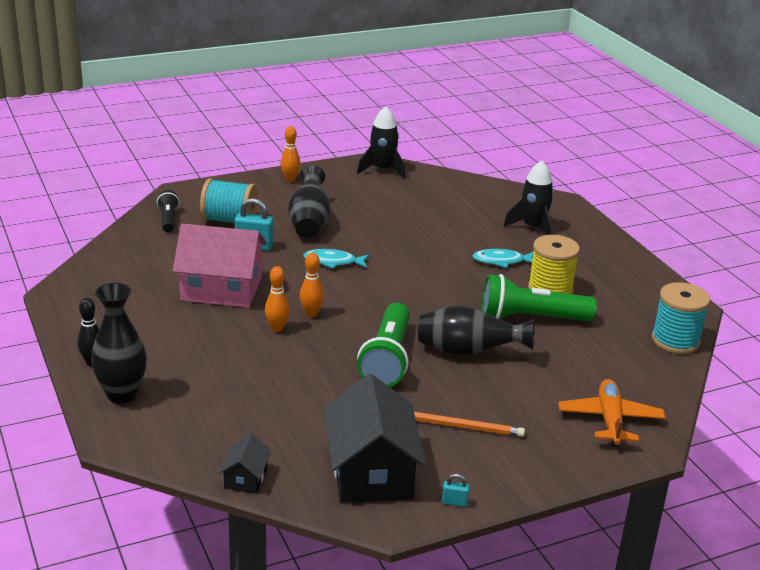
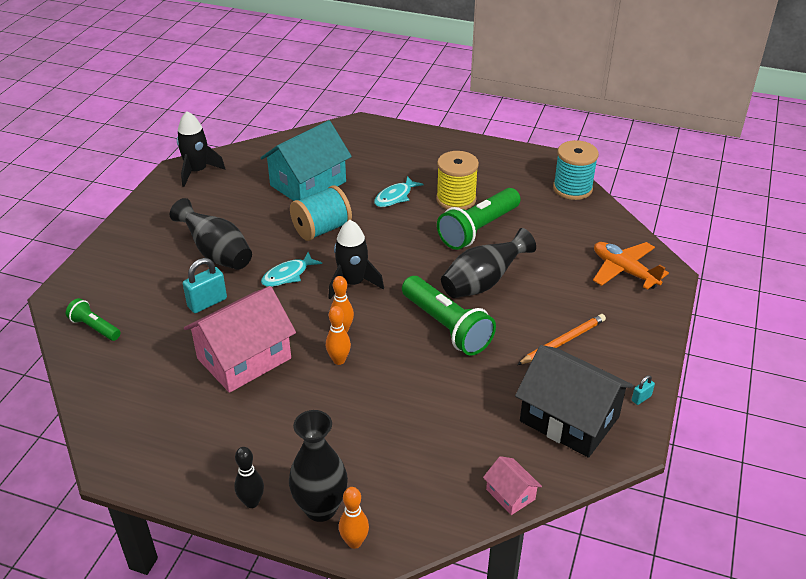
camera: 45 degrees left, 10 degrees up
(168, 219) = (94, 328): black flashlight -> green flashlight
(229, 220) = (149, 293): turquoise spool -> turquoise spool (322, 229)
(246, 478) = (510, 494): black house -> pink house
(290, 179) = (138, 224): orange bowling pin -> orange bowling pin (354, 542)
(448, 217) = (308, 183): none -> turquoise house
(533, 227) = (373, 157): black rocket -> black rocket (352, 283)

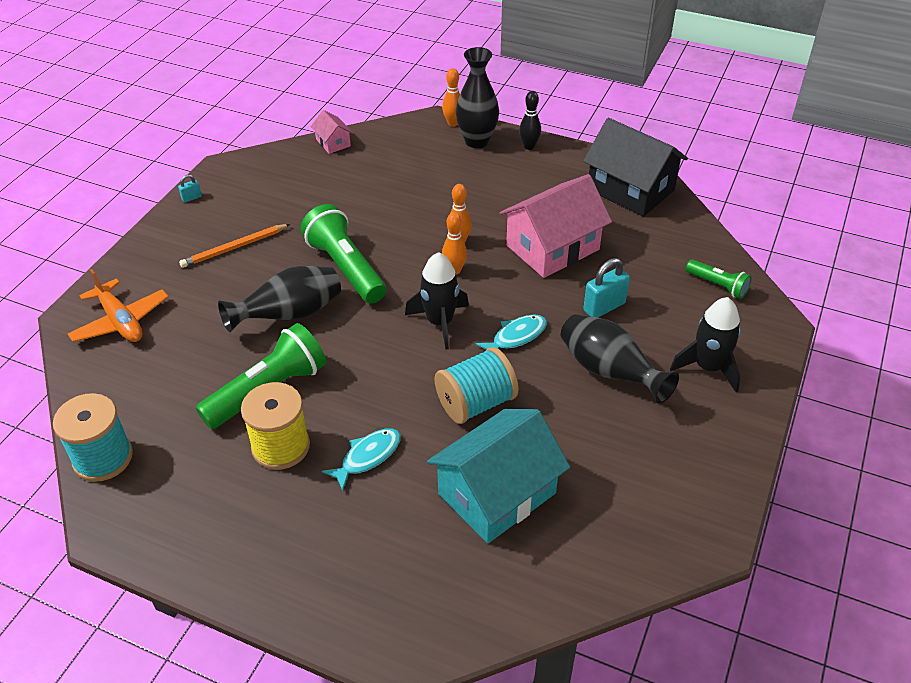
camera: 175 degrees left, 5 degrees up
(197, 171) = (679, 534): black rocket -> black rocket (708, 367)
(569, 419) = (263, 186): black house -> black house (630, 189)

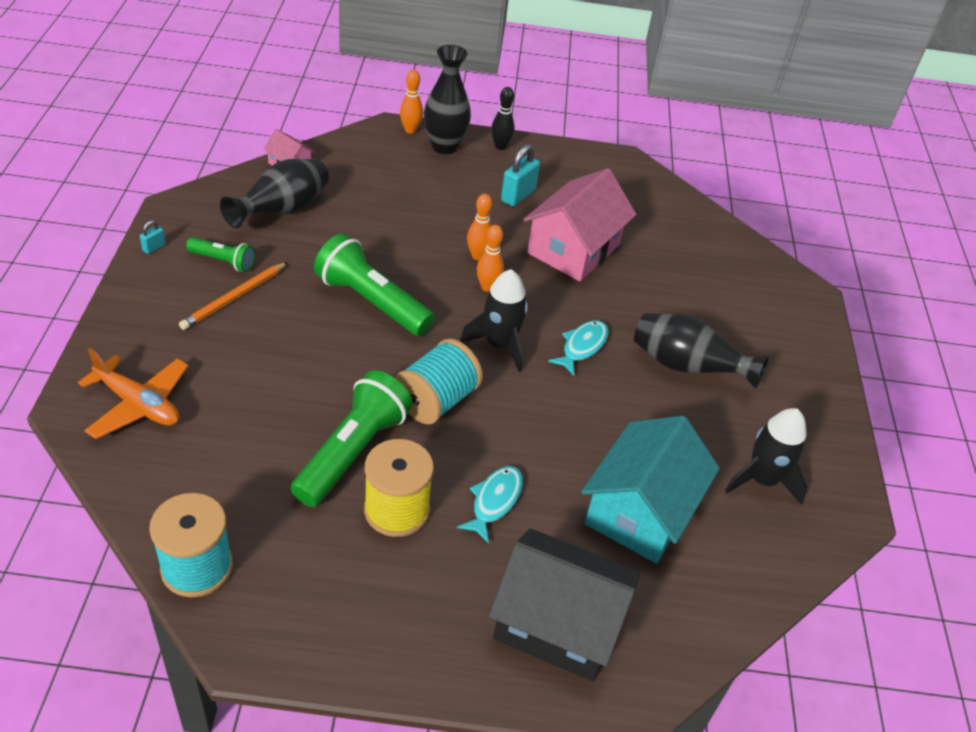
camera: 25 degrees left, 0 degrees up
(290, 315) = (335, 363): black vase -> black vase (282, 210)
(475, 403) = (575, 422): turquoise spool -> turquoise spool (436, 400)
(604, 307) = (651, 302): turquoise padlock -> turquoise padlock (518, 196)
(630, 189) = (619, 180): black house -> black house (557, 623)
(708, 367) = (772, 346): black rocket -> black rocket (762, 480)
(718, 285) = (742, 264): green flashlight -> green flashlight (223, 261)

